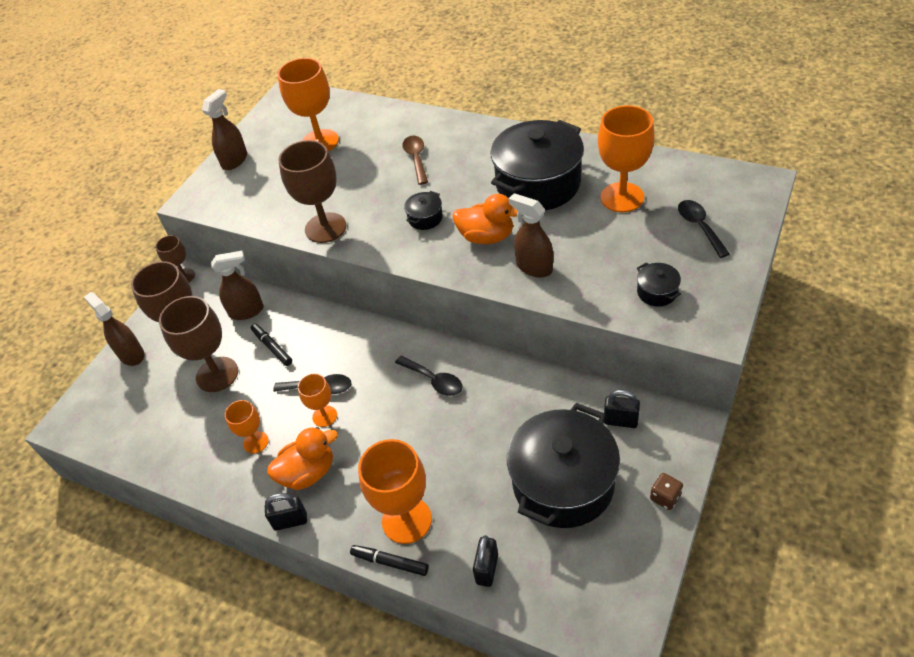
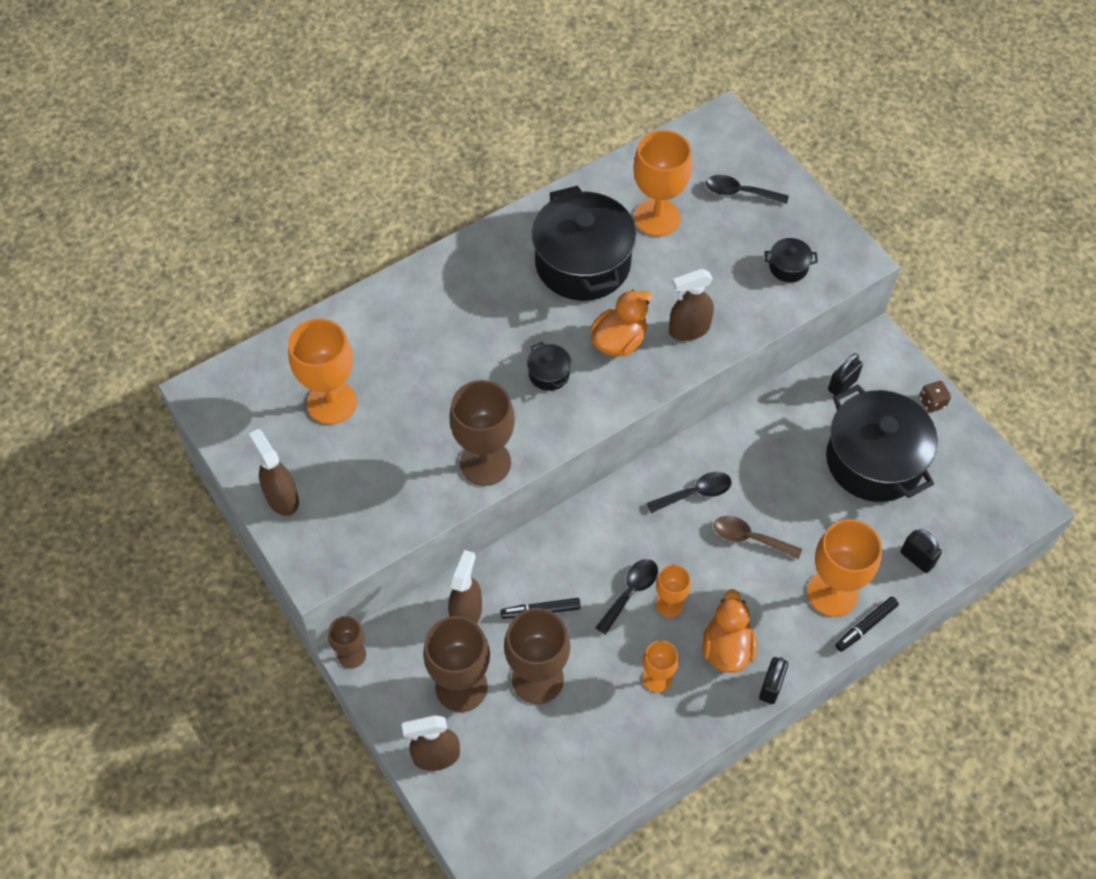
camera: 65 degrees left, 10 degrees up
(416, 159) = (450, 334): brown spoon -> brown spoon (750, 538)

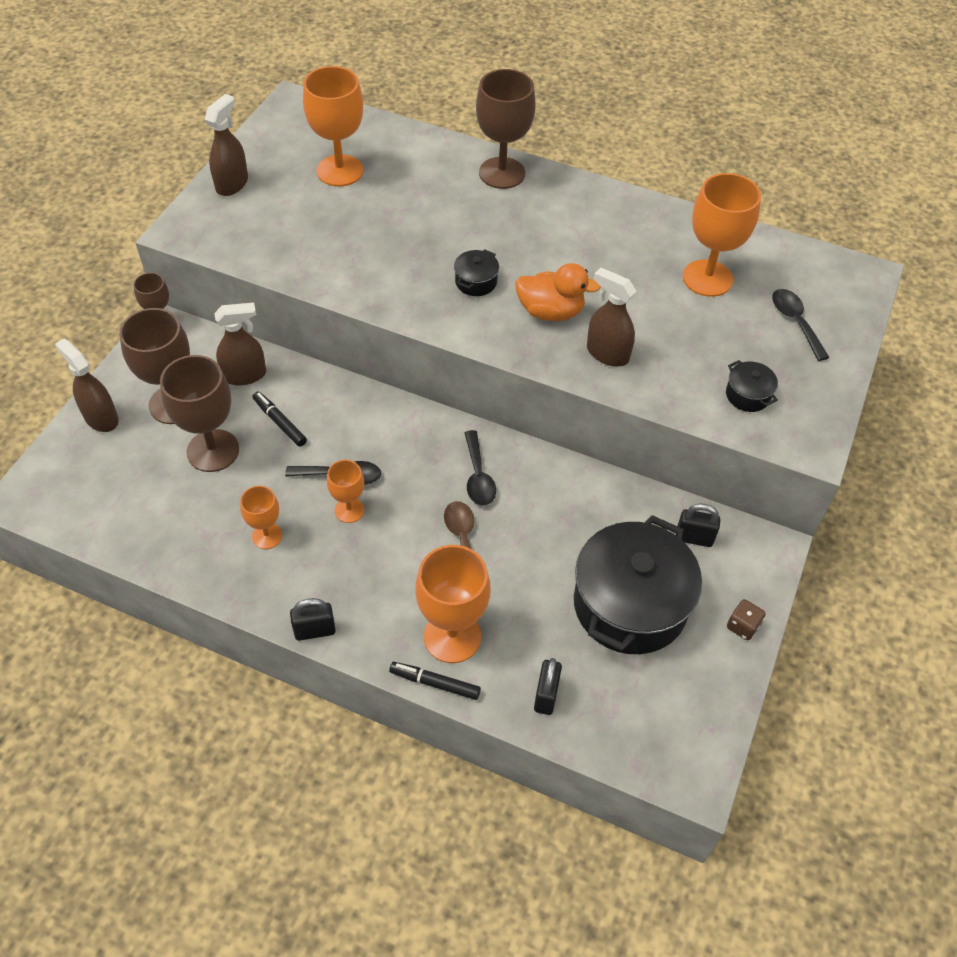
camera: 55 degrees right, 5 degrees down
(485, 463) = (354, 282): brown goblet -> brown goblet (502, 173)
(582, 263) = (609, 252): black pot -> none
(695, 493) = (478, 476): black spoon -> black spoon turned 45 degrees clockwise
(727, 648) = (333, 576): orange duck -> none

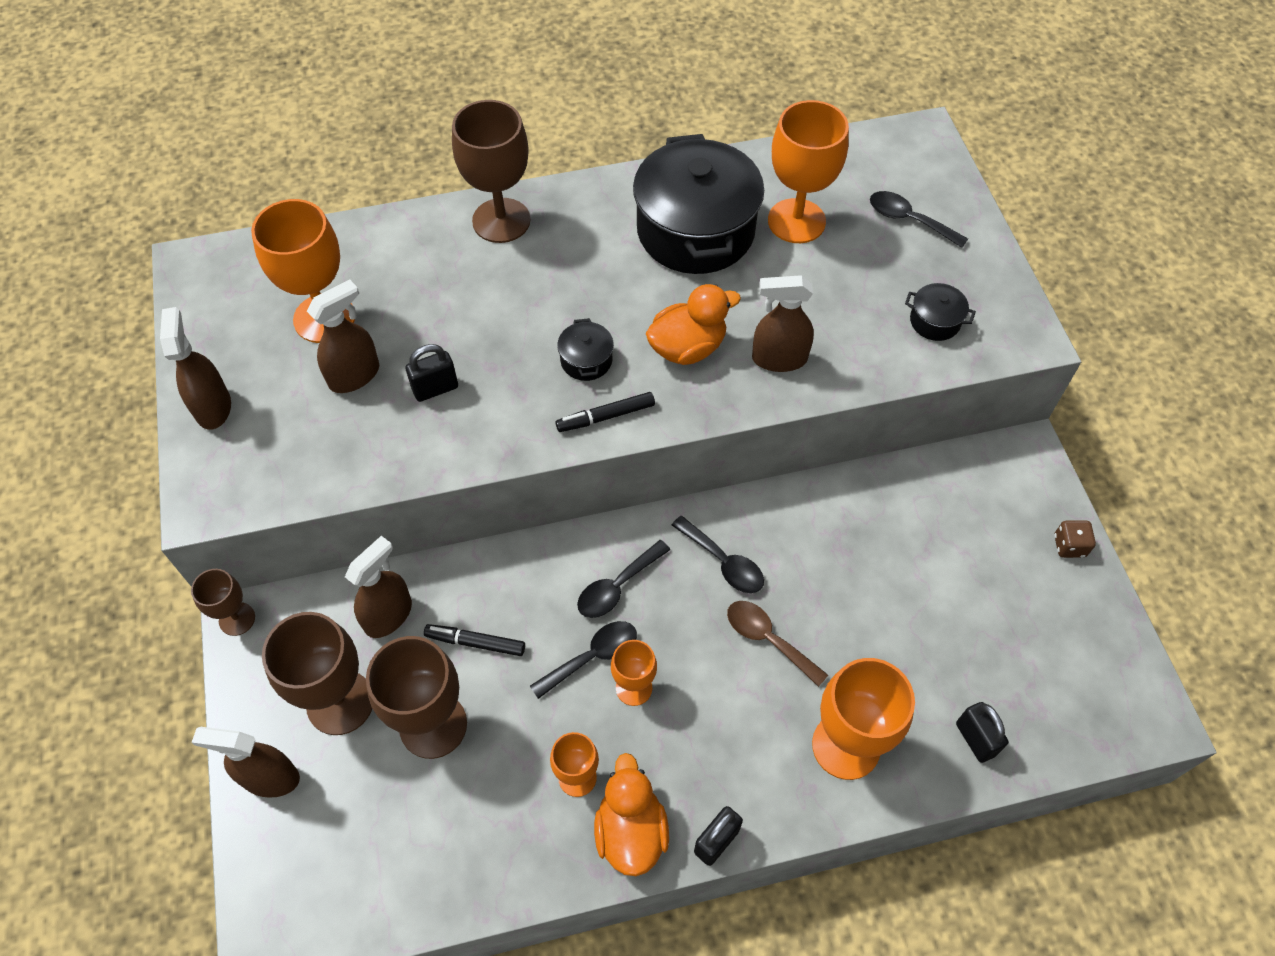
camera: 35 degrees left, 5 degrees up
(269, 587) = (631, 831): none -> orange duck
(326, 211) = (355, 375): none -> brown spray bottle
(396, 446) = (617, 586): none -> black spoon
(435, 683) = (872, 805): black marker -> black marker (606, 416)
(630, 604) = (965, 594): black pot -> black pot (695, 231)
(694, 538) = (960, 489): black padlock -> black padlock (435, 389)

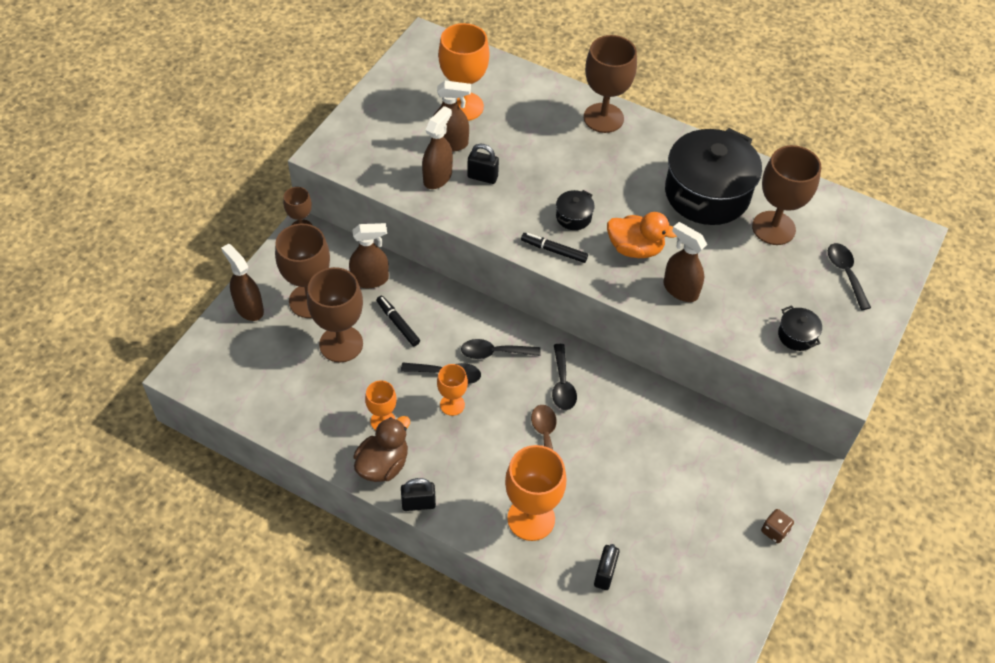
camera: 40 degrees right, 5 degrees down
(213, 407) = (371, 112): brown spray bottle -> brown spray bottle (437, 177)
(631, 831) = (383, 465): orange duck -> brown duck
(796, 221) = (773, 228): orange goblet -> brown goblet

